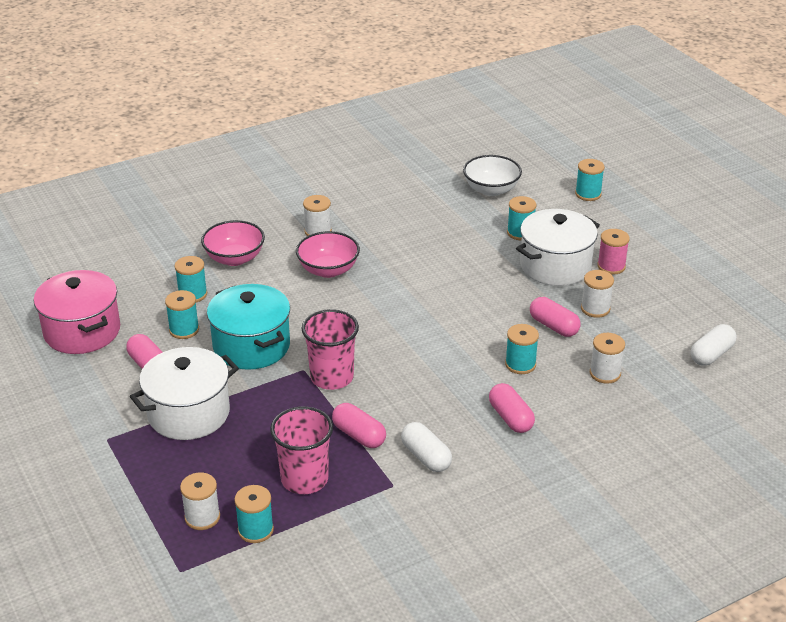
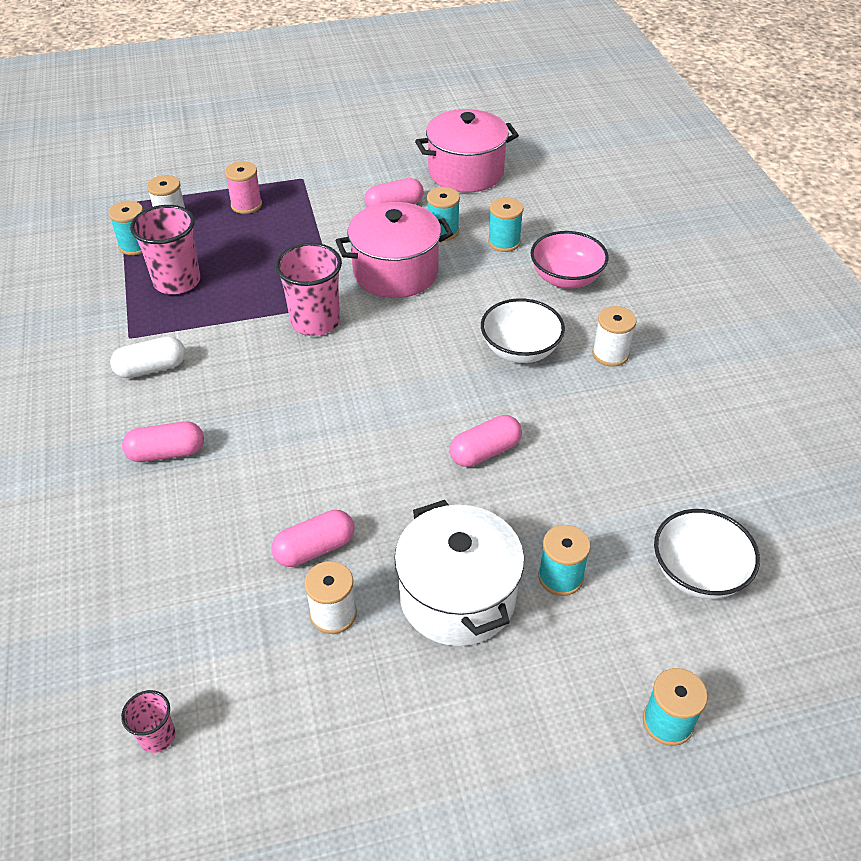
camera: 105 degrees right, 10 degrees up
(188, 413) = (311, 223): white pot -> none
(251, 346) = (395, 272): turquoise pot -> pink pot
(328, 270) = (520, 350): pink bowl -> white bowl
(359, 435) = (214, 326): pink capsule -> pink capsule (485, 452)
(520, 364) = (255, 489): turquoise spool -> none
(605, 373) = (190, 576): white spool -> none
(611, 266) = (433, 677): pink spool -> pink spool (246, 205)
(711, 354) = (157, 736): white capsule -> pink cup

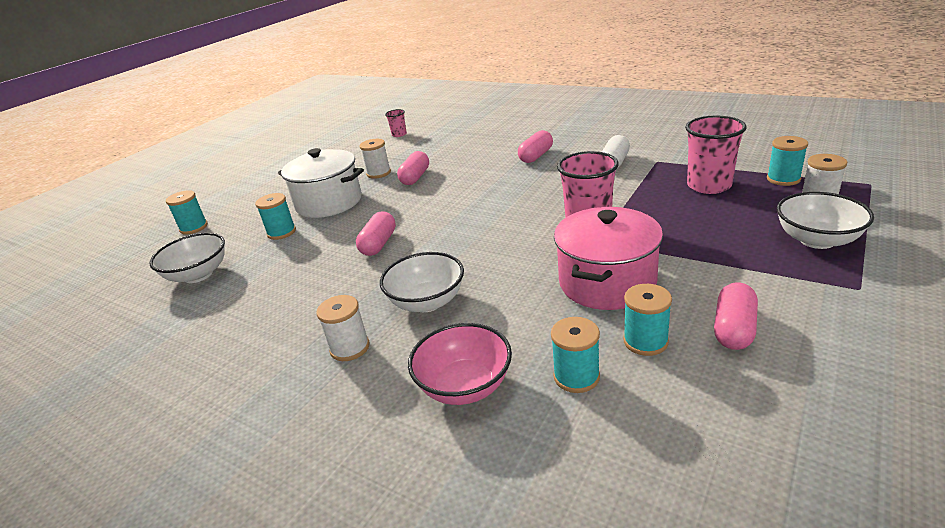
camera: 140 degrees right, 15 degrees down
(246, 205) = (817, 240): pink spool -> white bowl
(465, 172) = (779, 435): pink pot -> none

